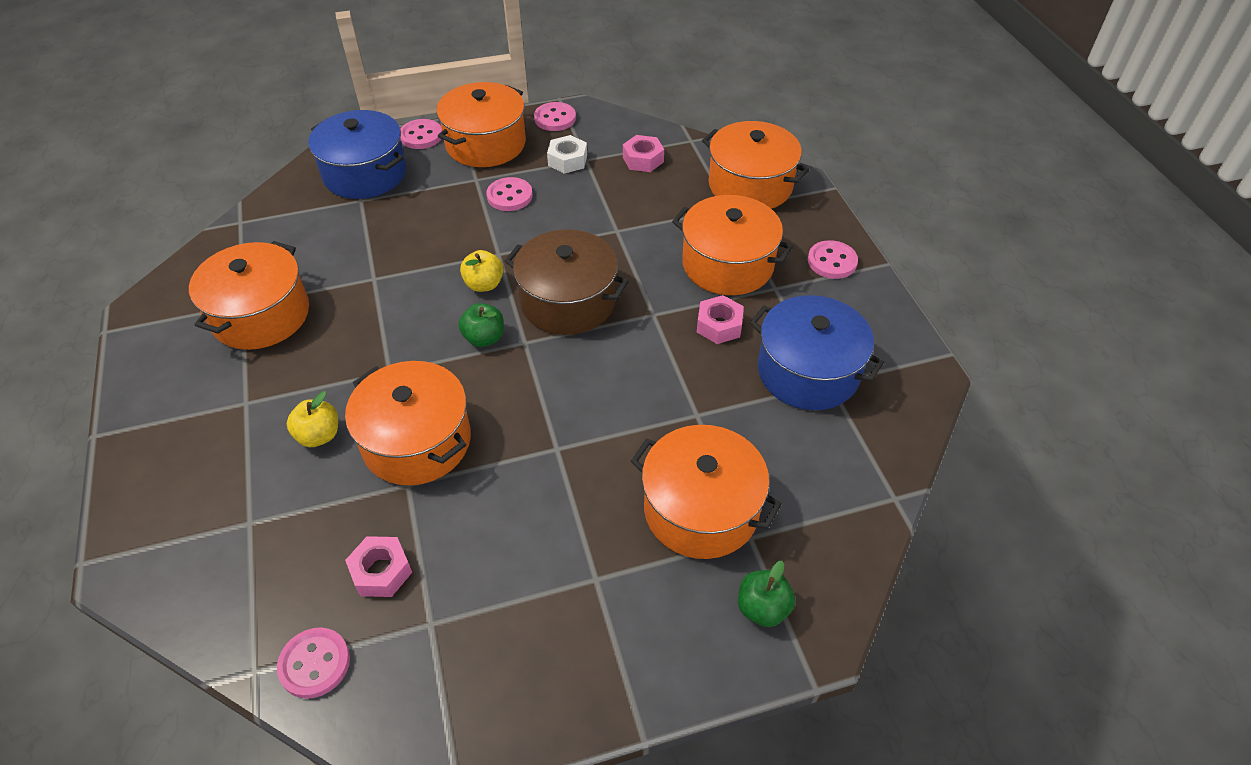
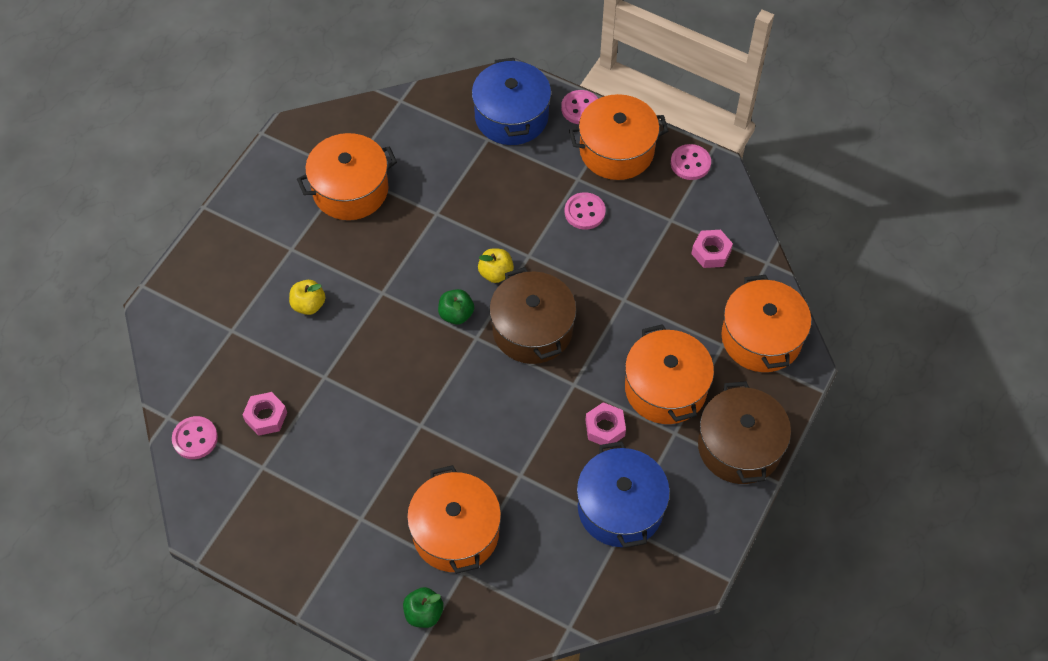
camera: 45 degrees right, 10 degrees up
(417, 441) = (353, 353): orange pot -> none
(567, 160) = (657, 211): white nut -> none
(832, 261) = (739, 446): pink button -> brown pot

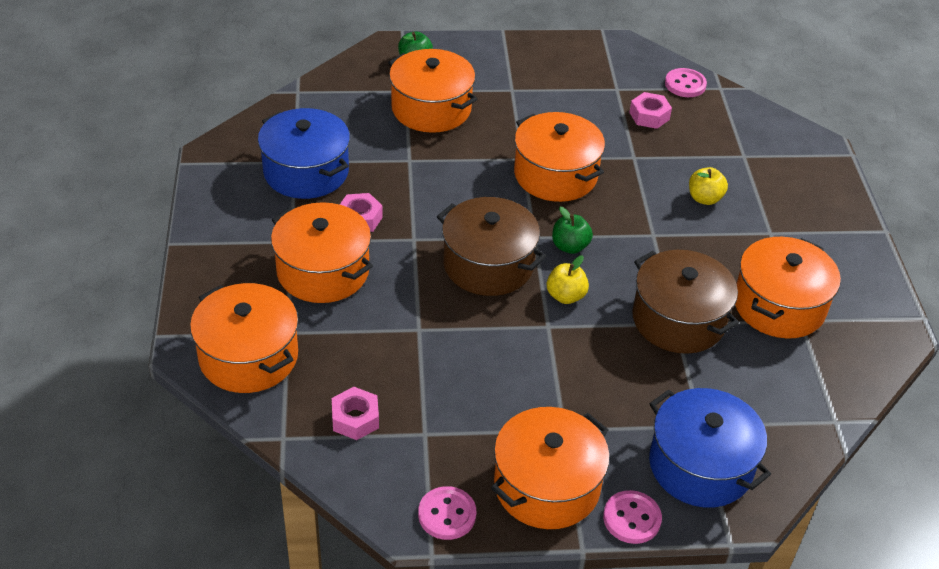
camera: 145 degrees right, 15 degrees down
(407, 392) = (555, 175): none -> orange pot
(584, 212) = (526, 396): pink button -> none
(739, 446) = (221, 255): brown pot -> brown pot (678, 319)

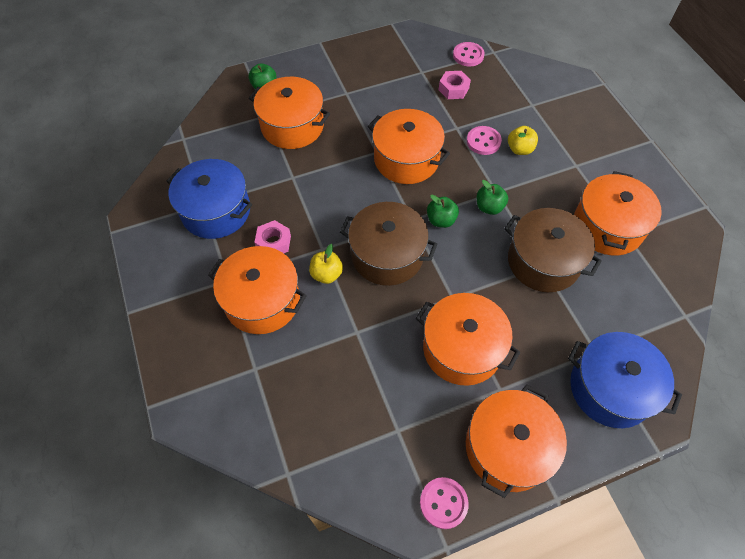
camera: 15 degrees left, 15 degrees up
(248, 356) = (231, 403): orange pot -> orange pot (462, 348)
(355, 419) = (338, 435): pink nut -> none
(565, 296) = (455, 266): yellow apple -> yellow apple (326, 274)
(632, 518) = (581, 456): pink button -> pink button (483, 141)
(636, 248) = (489, 207): none -> green apple

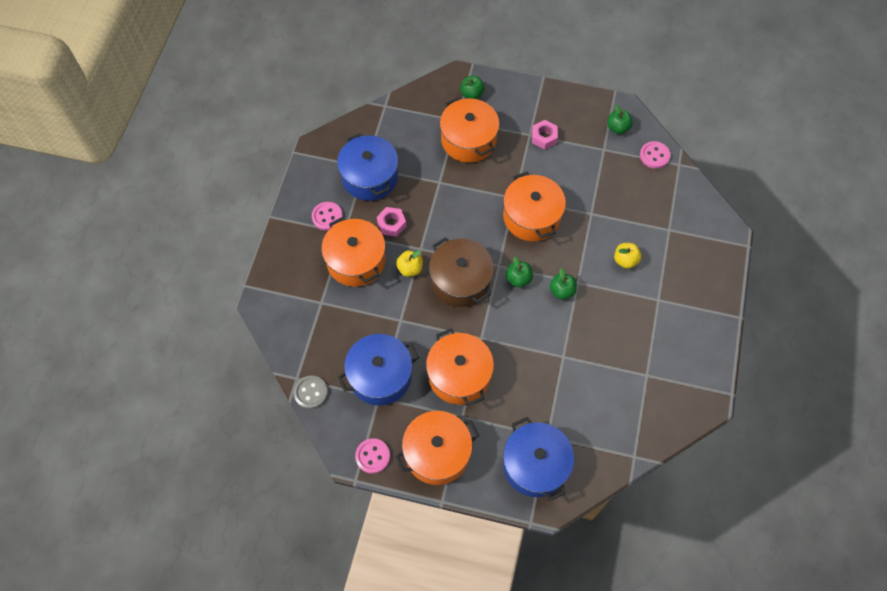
camera: 35 degrees right, 5 degrees up
(317, 479) = (311, 392): none -> grey button
(381, 405) = (380, 376): none -> blue pot
(419, 50) = (618, 128): none -> green apple
(453, 89) = (616, 179): pink nut -> pink nut (544, 137)
(483, 141) = (602, 237): pink button -> pink button (327, 217)
(543, 261) = (566, 354): brown pot -> none
(607, 227) = (637, 360): orange pot -> none

